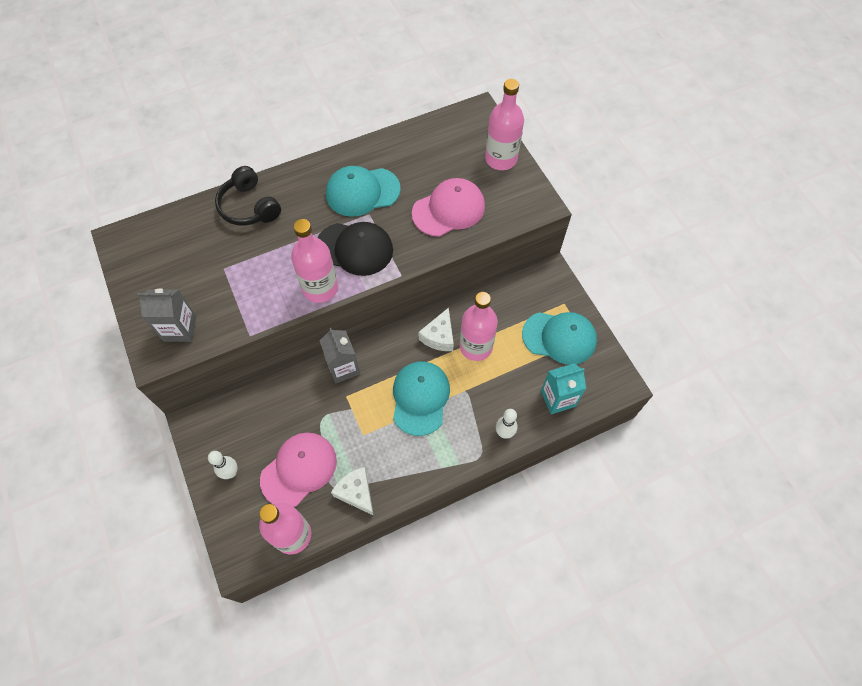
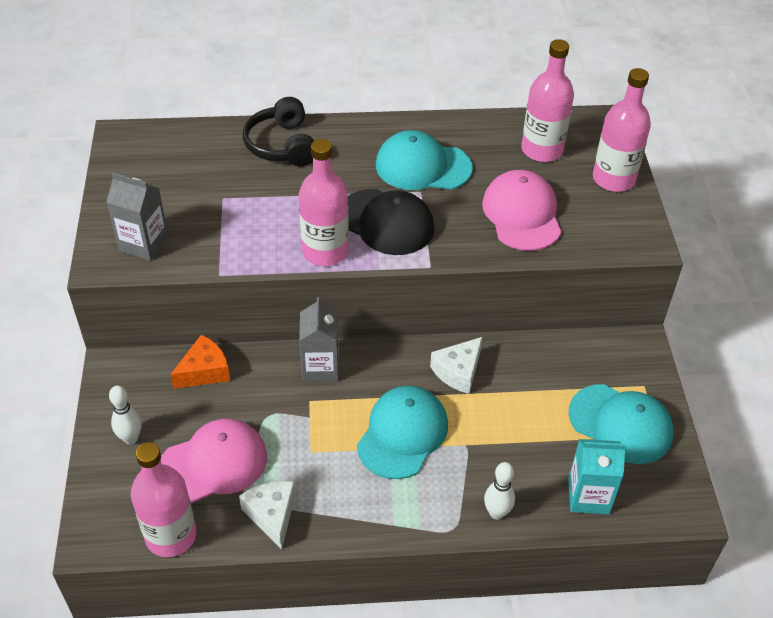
camera: 20 degrees right, 15 degrees down
(261, 400) = (204, 371): none -> orange cheese
(448, 209) = (522, 214): pink cap -> pink cap turned 90 degrees counterclockwise
(476, 346) = (501, 398): pink bottle -> pink bottle (542, 150)

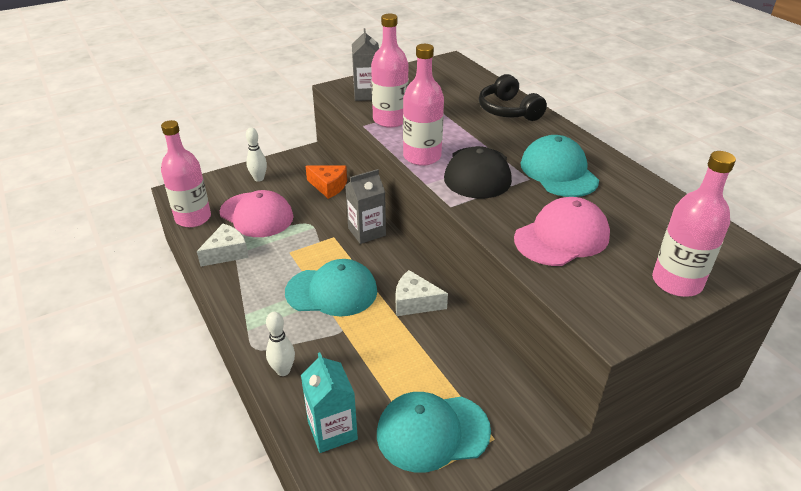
camera: 65 degrees right, 10 degrees down
(282, 145) = (508, 110): black headphones -> black headphones turned 75 degrees counterclockwise
(542, 150) = (658, 227): pink bottle -> pink bottle (390, 120)
(620, 424) = (432, 432): turquoise cap -> turquoise cap turned 75 degrees clockwise

